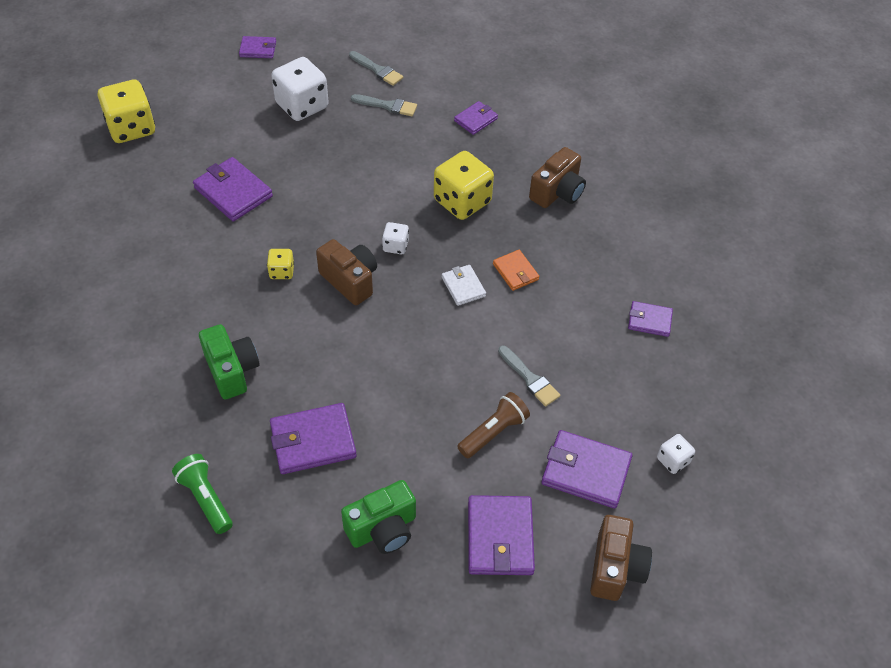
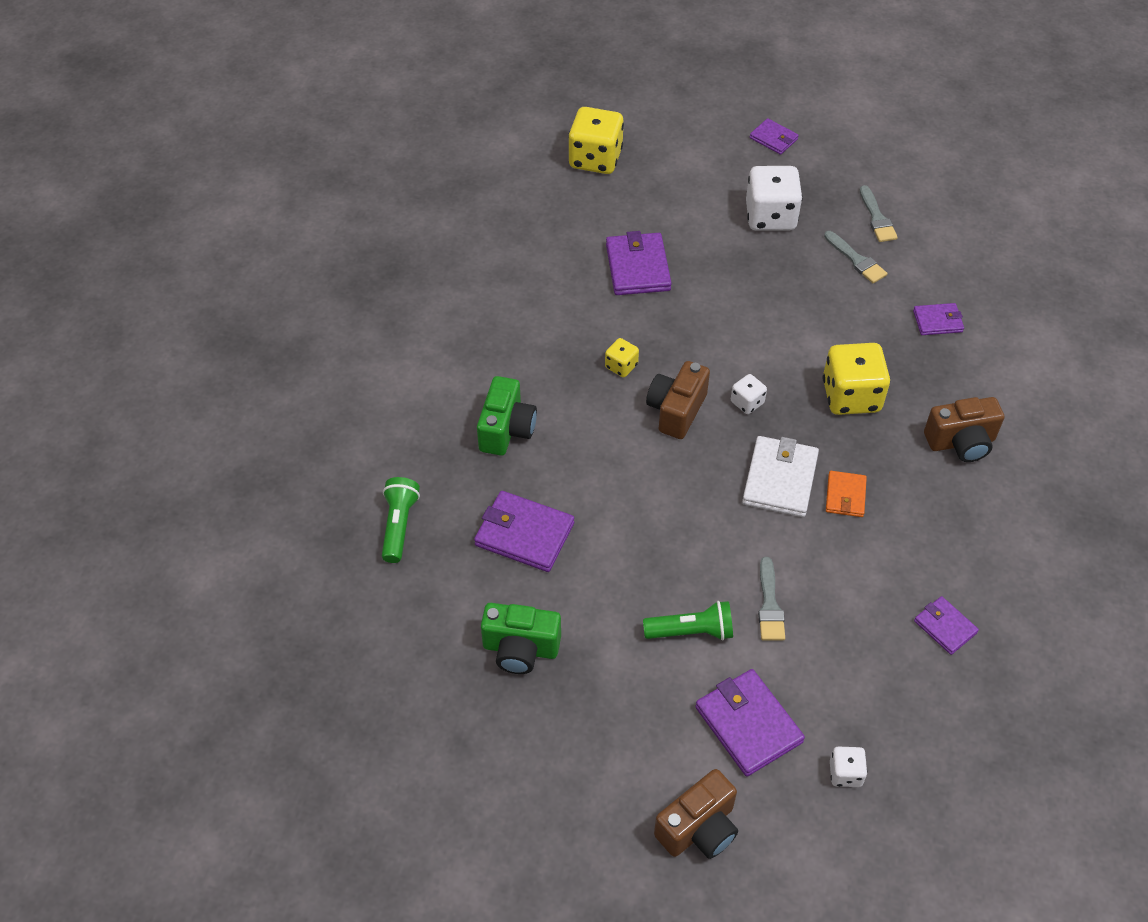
camera: 40 degrees right, 0 degrees up
(350, 281) = (676, 410): brown camera -> brown camera turned 150 degrees counterclockwise
(463, 287) = (780, 479): white wallet -> white wallet, size x1.70
(493, 432) = (691, 631): brown flashlight -> green flashlight
(500, 537) = (616, 727): purple wallet -> none

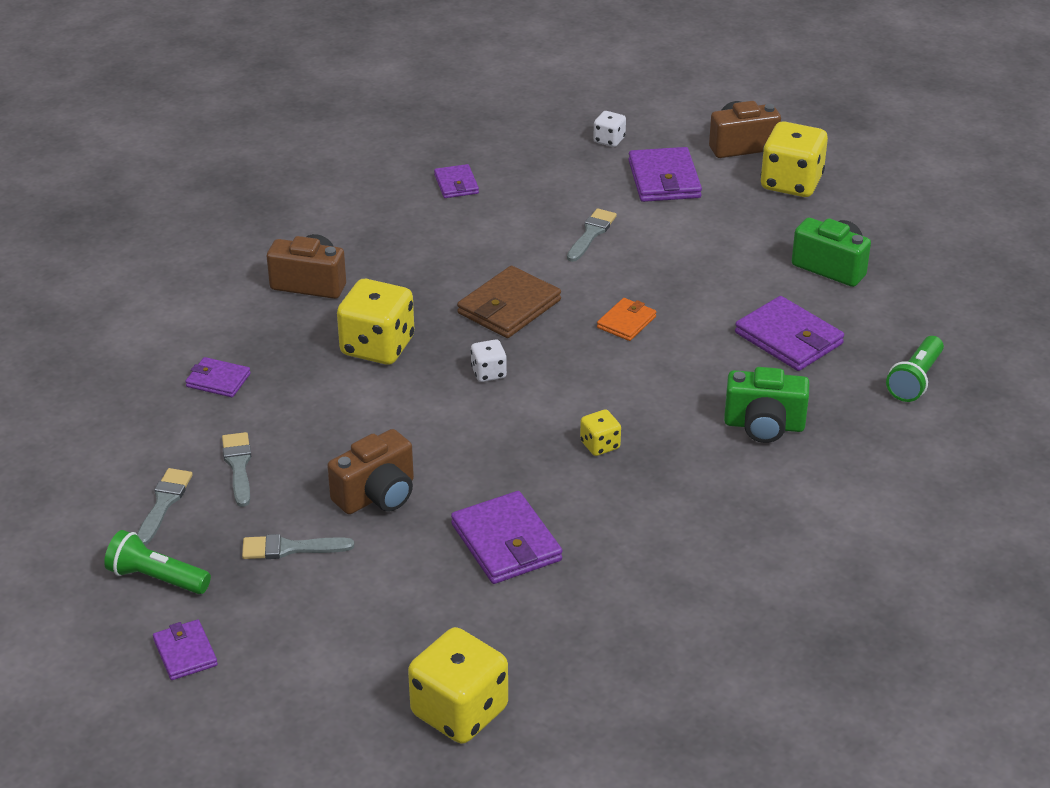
camera: 155 degrees left, 15 degrees down
(506, 430) = (764, 425): green camera -> green camera turned 120 degrees counterclockwise
(613, 776) = (791, 183): none -> yellow dice
(638, 267) = (506, 542): purple wallet -> purple wallet turned 45 degrees counterclockwise
(676, 410) = (568, 388): brown camera -> brown camera (377, 495)
(691, 631) = (672, 237): green flashlight -> green flashlight (157, 578)
(770, 217) = (290, 548): white dice -> grey brush
(780, 479) = (509, 307): white wallet -> brown wallet
(845, 496) = (458, 279): orange wallet -> orange wallet (626, 322)

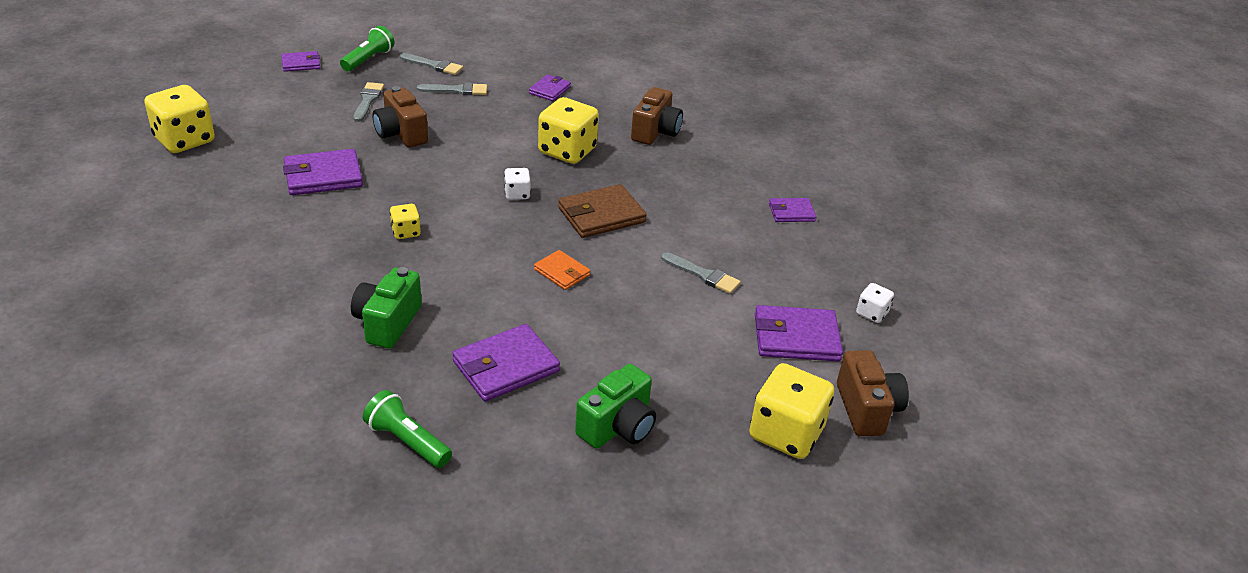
camera: 95 degrees right, 0 degrees up
(509, 307) = (601, 215): brown wallet -> brown wallet turned 75 degrees counterclockwise

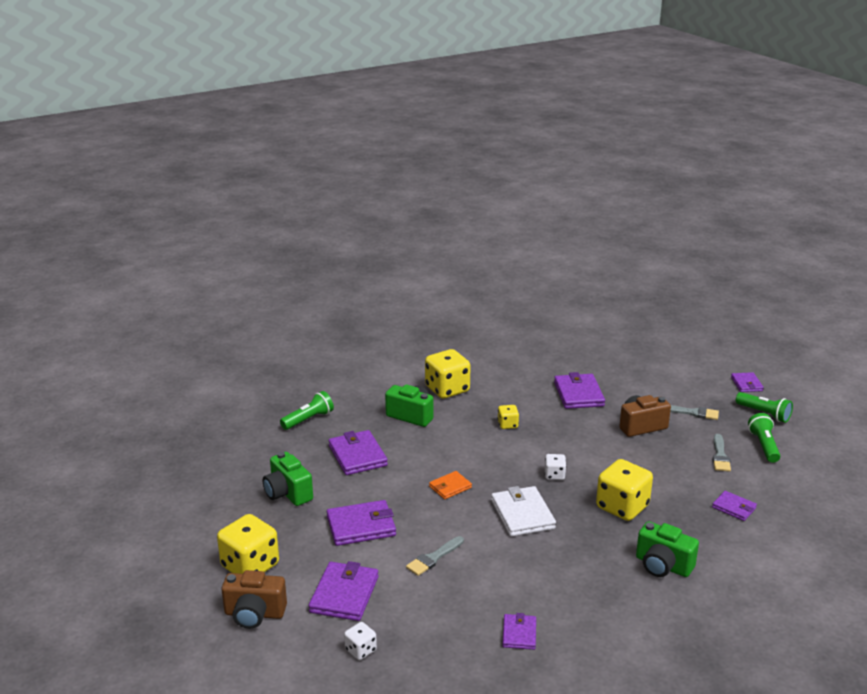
camera: 105 degrees right, 10 degrees down
(184, 140) = (622, 345): yellow dice -> yellow dice (447, 389)
(434, 65) = (764, 446): grey brush -> green flashlight
(601, 215) = (522, 514): brown wallet -> white wallet
(655, 132) = (662, 566): brown camera -> green camera
(667, 341) = (361, 526): none -> purple wallet

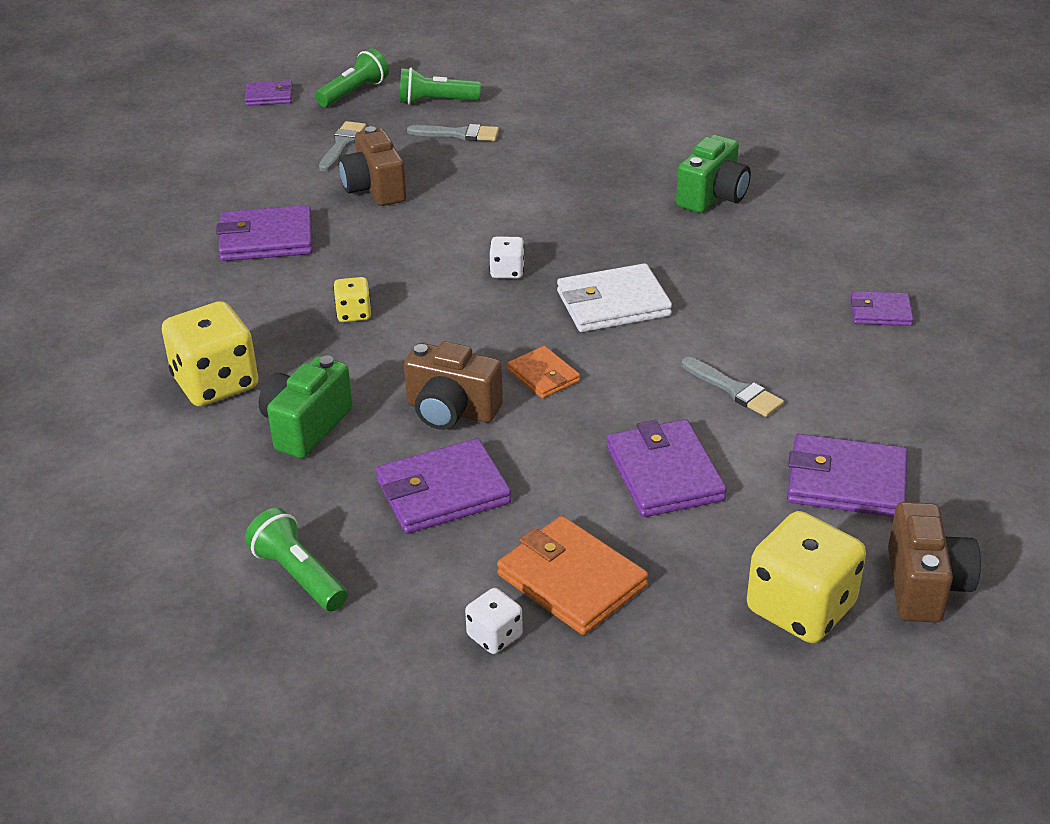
camera: 90 degrees left, 10 degrees up
(287, 493) = (572, 580): green camera -> orange wallet
(360, 650) = (964, 456): white dice -> white dice (494, 636)
(421, 457) = (451, 411): none -> brown camera
(622, 507) = (586, 218): yellow dice -> none
(734, 508) = (581, 136): purple wallet -> none

